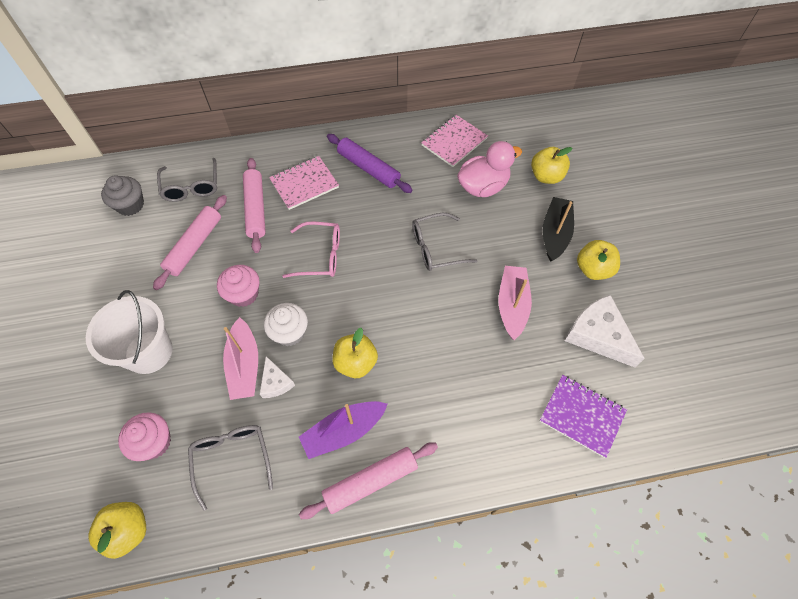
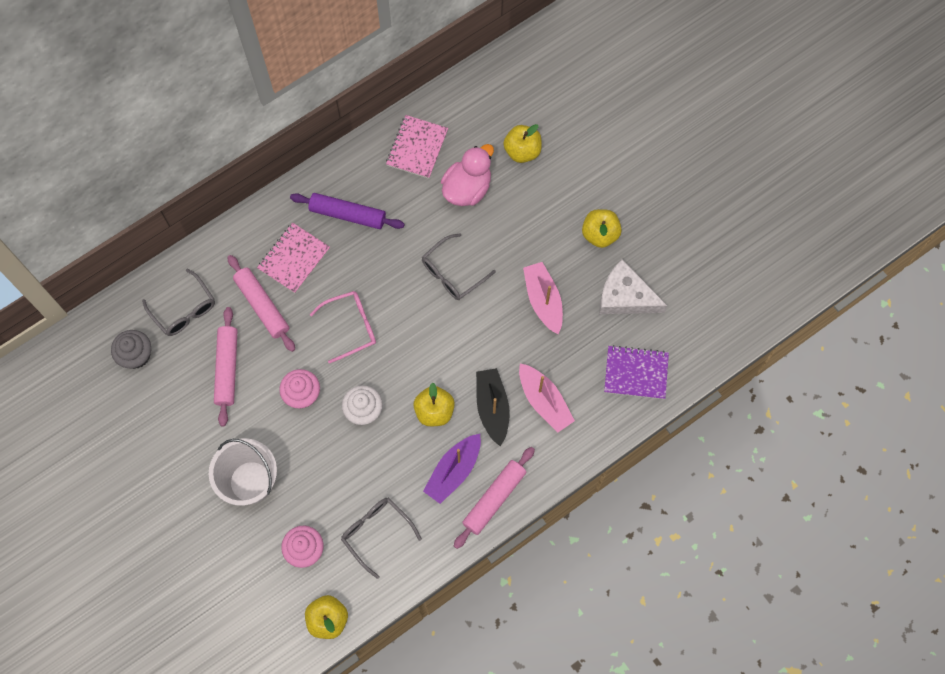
camera: 25 degrees left, 10 degrees up
(244, 365) = (341, 456): pink boat -> pink boat (544, 401)
(275, 382) = (376, 458): white cheese -> none
(555, 234) = (553, 212): black boat -> black boat (492, 408)

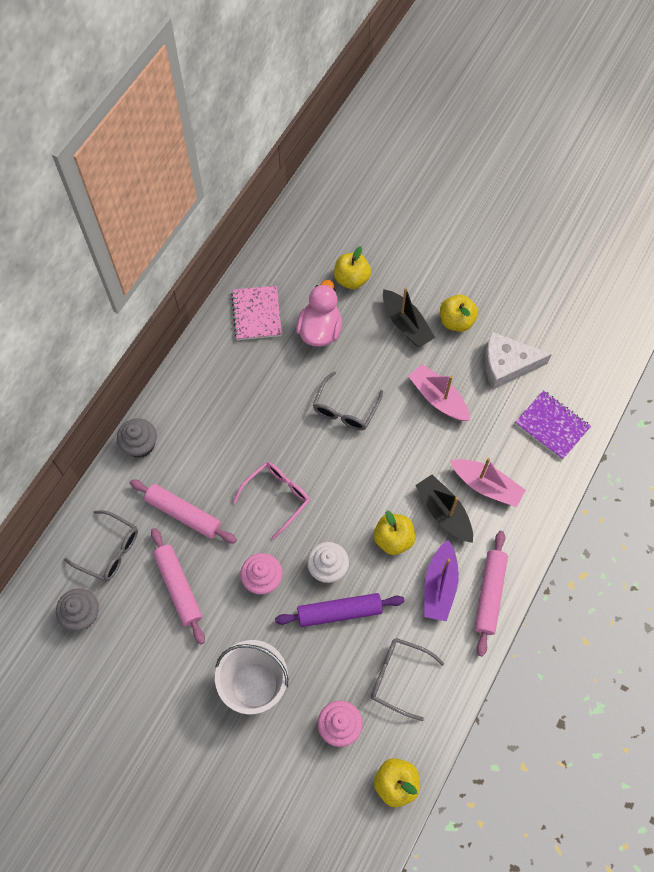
camera: 25 degrees left, 5 degrees down
(254, 226) = (140, 445): none -> grey cupcake
(294, 259) = (192, 458): pink notebook -> none
(347, 215) = (223, 398): purple rolling pin -> purple rolling pin (339, 612)
(550, 217) = (406, 324): none -> black boat
(636, 373) = (552, 426): purple notebook -> purple notebook turned 60 degrees clockwise

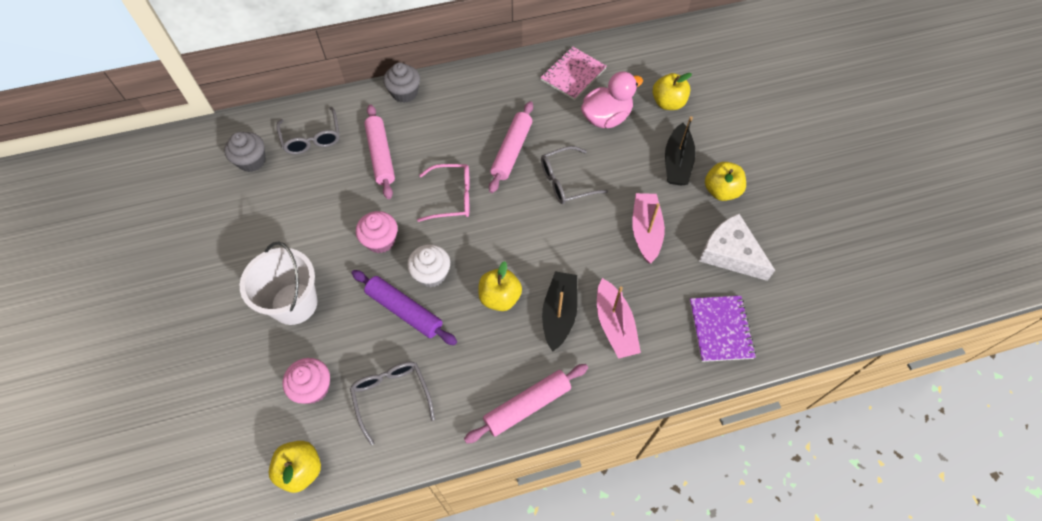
camera: 45 degrees right, 5 degrees down
(178, 587) = (324, 197): pink rolling pin -> pink rolling pin (511, 151)
(439, 586) = (496, 362): purple boat -> none

